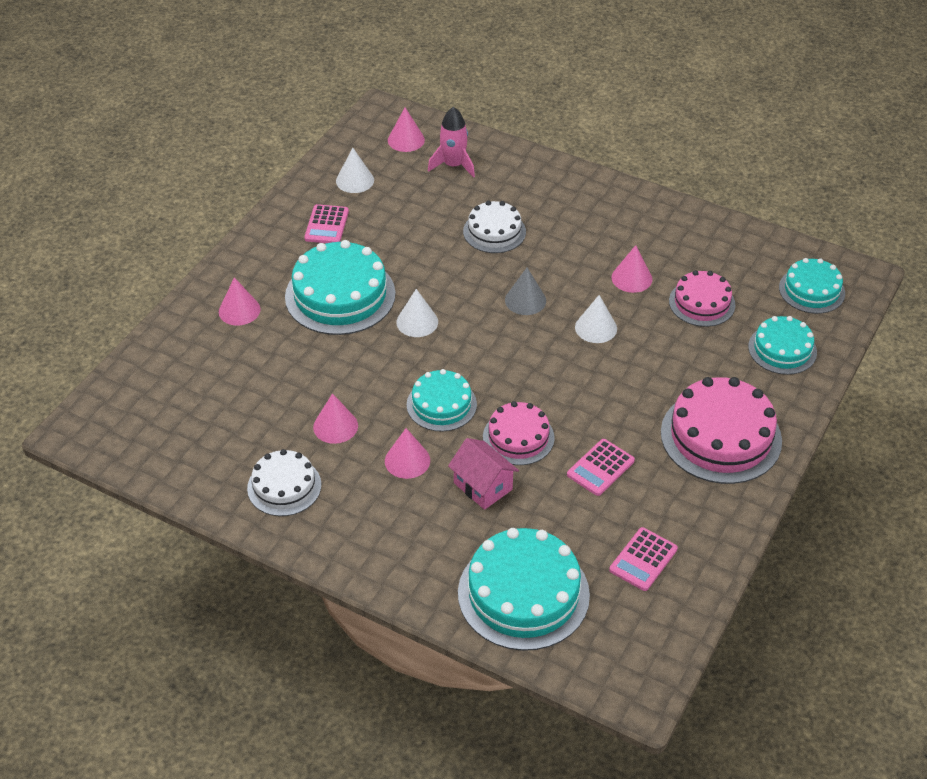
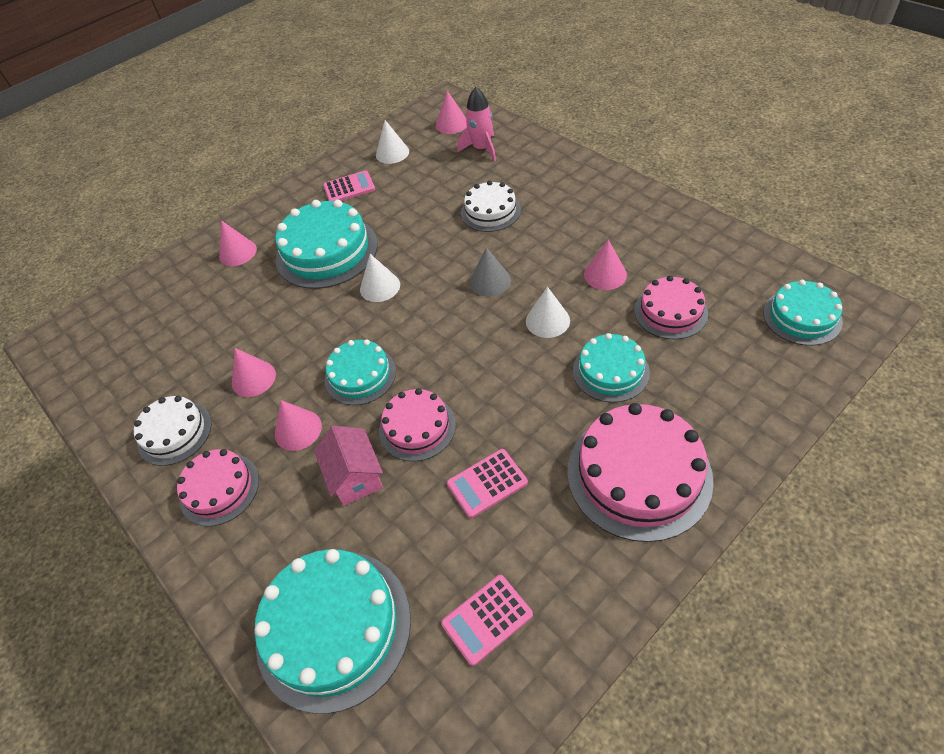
camera: 25 degrees right, 5 degrees up
(326, 225) = (349, 188): pink calculator -> pink calculator turned 135 degrees counterclockwise
(360, 521) = (219, 489): none -> pink cake
(782, 349) = (746, 380): turquoise cake -> turquoise cake (610, 371)

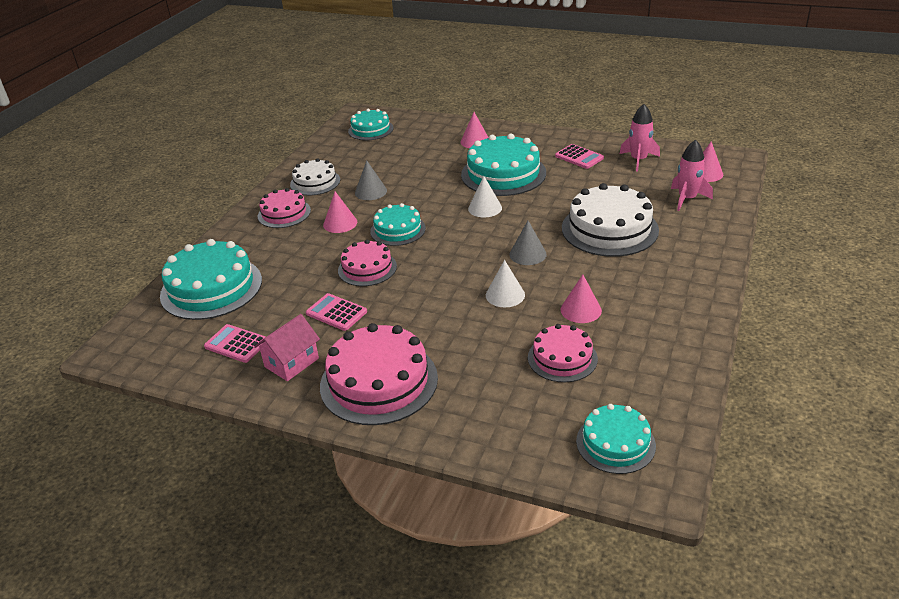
camera: 60 degrees right, 15 degrees down
(253, 378) = (370, 191): pink cone -> grey cone
(355, 477) = (315, 258): pink house -> pink house (291, 362)
(392, 153) = (638, 160): white cone -> pink rocket
(490, 211) = (609, 229): white cake -> white cake, size x1.68
(610, 371) = (472, 341): turquoise cake -> turquoise cake (370, 129)

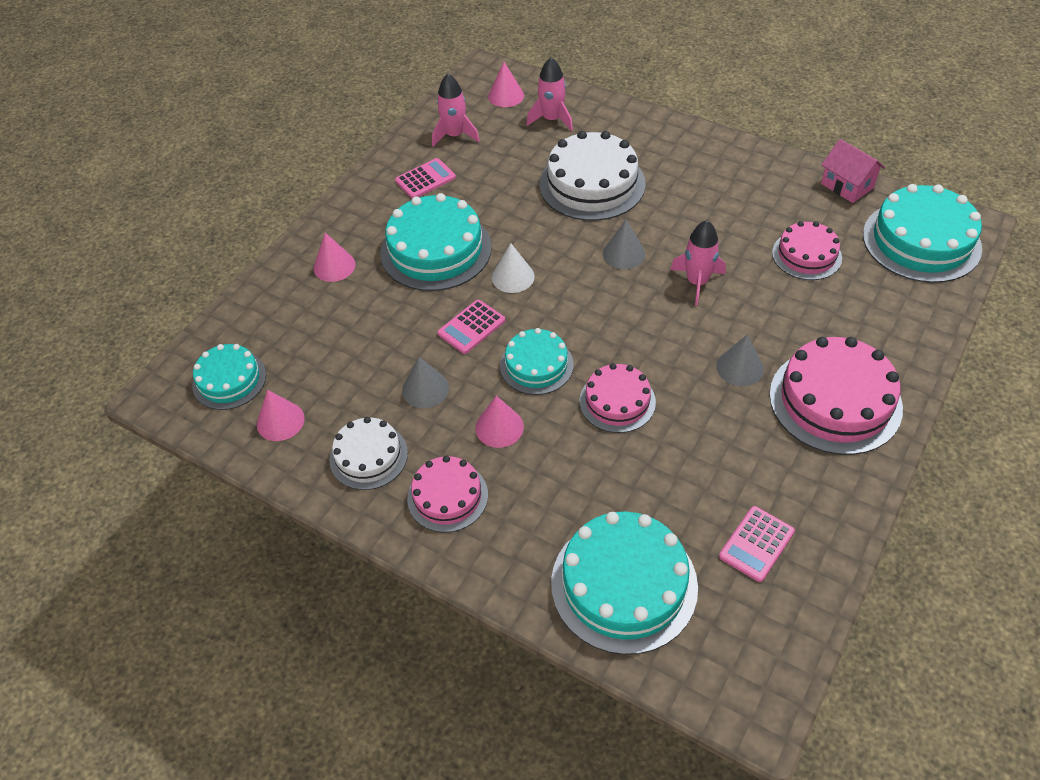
camera: 80 degrees left, 15 degrees up
(291, 362) = (797, 482): pink house -> pink house (847, 186)
(336, 312) = (706, 436): pink calculator -> pink calculator (471, 327)
(409, 325) = (739, 367): none -> grey cone
(505, 295) = (697, 282): white cone -> pink rocket
(581, 310) = (732, 230): pink cone -> pink cone (280, 421)
(615, 443) = (921, 241): turquoise cake -> turquoise cake, size x1.68

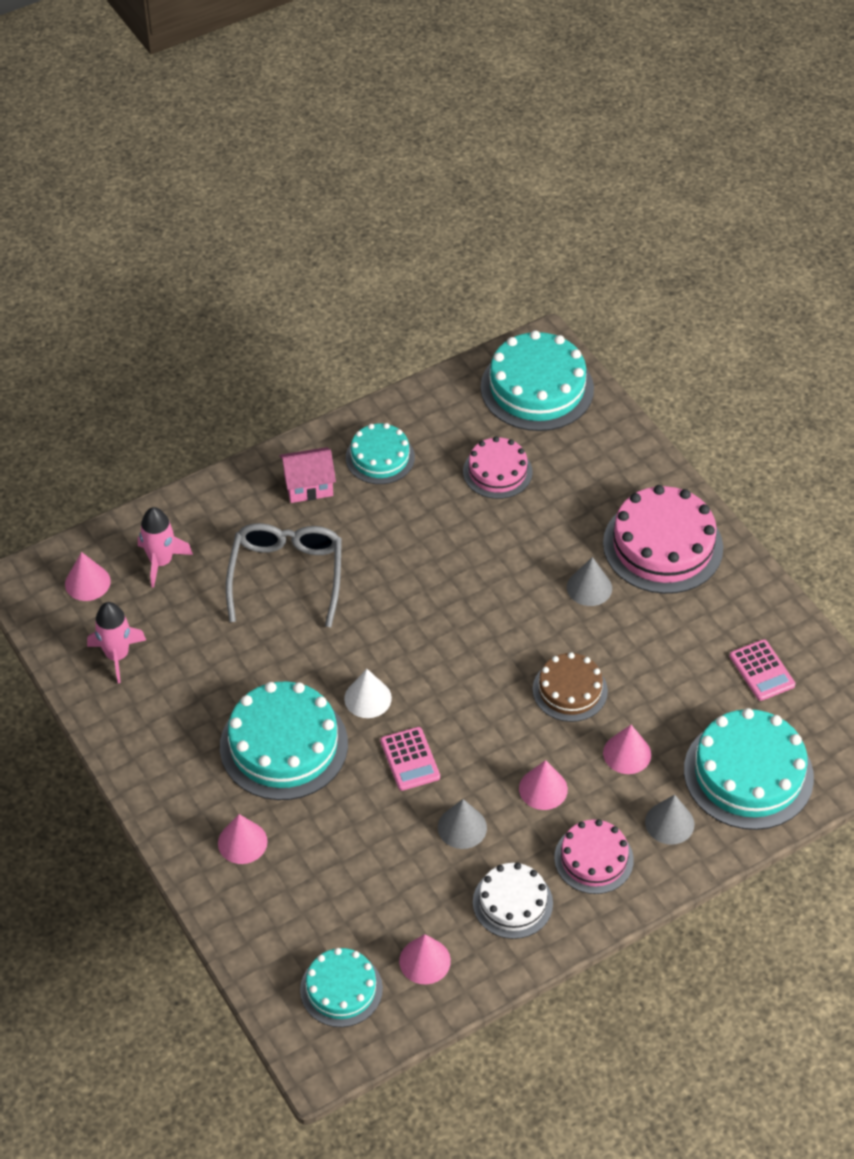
camera: 65 degrees left, 0 degrees up
(425, 179) = (169, 711): pink calculator -> none
(536, 365) = (490, 729): turquoise cake -> turquoise cake (380, 457)
(578, 473) = (627, 753): none -> pink cone
(592, 184) = (286, 576): white cake -> grey glasses
(617, 401) = (570, 690): pink cake -> brown cake
(623, 253) = (400, 599): grey cone -> grey cone (669, 823)
(697, 282) = (474, 564): pink rocket -> none
(847, 186) = (435, 395): pink house -> pink house (308, 486)

